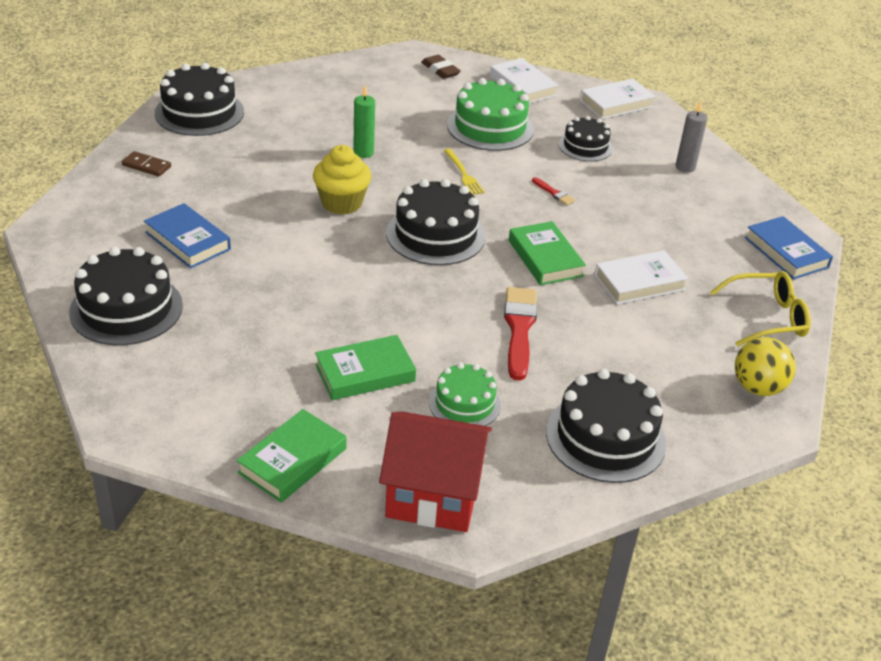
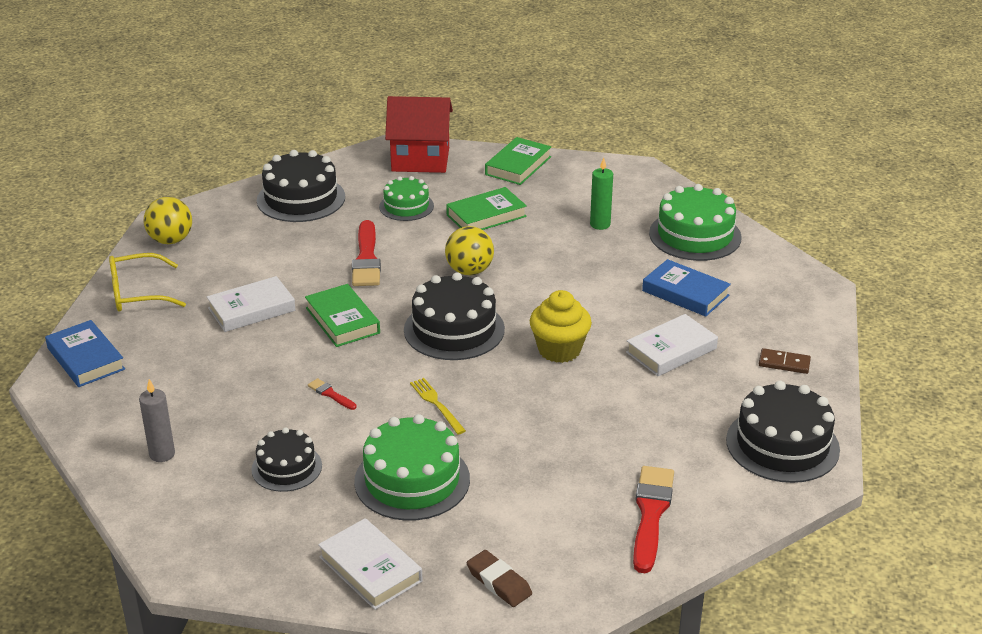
camera: 175 degrees right, 5 degrees down
(126, 309) = (695, 235): black cake -> green cake
(324, 88) = (651, 514): none -> red brush
(363, 153) = (559, 416): green candle -> green candle (600, 224)
(405, 297) = (469, 271): none -> yellow ball
(616, 104) = (231, 555): white book -> white book (671, 350)

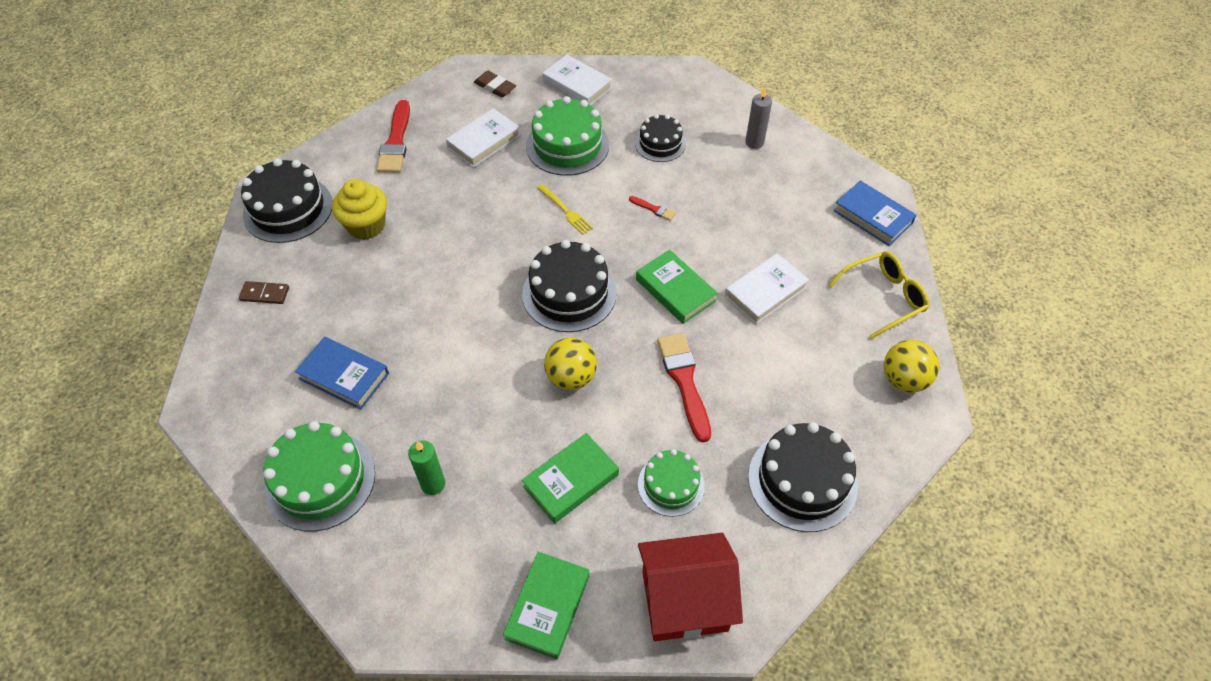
camera: 170 degrees right, 20 degrees up
(559, 350) = (469, 282): yellow cupcake -> yellow cupcake (366, 226)
(671, 350) = (366, 295): white book -> white book (484, 142)

